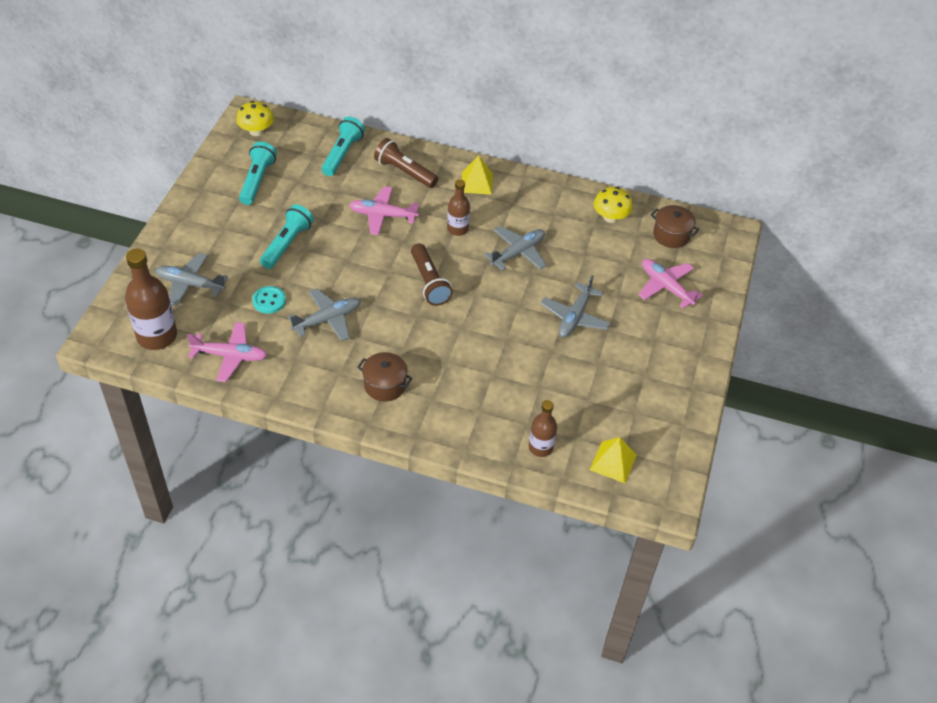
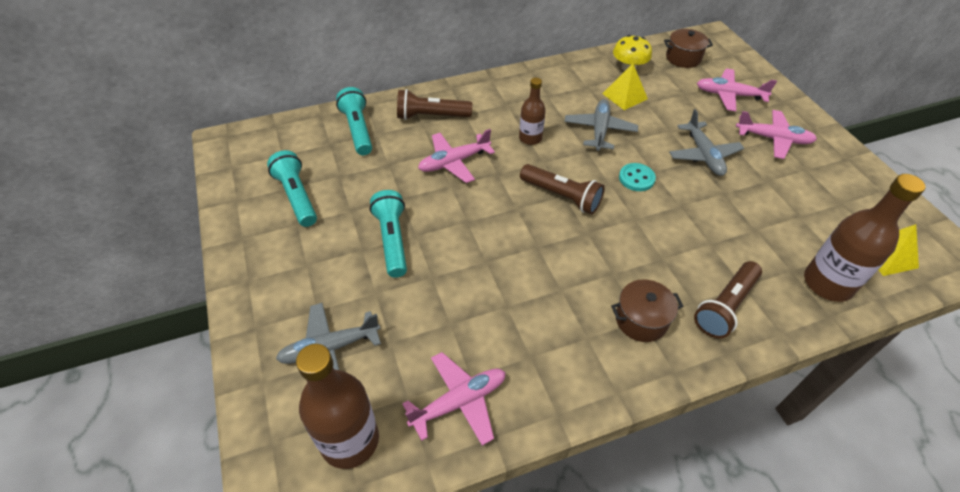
camera: 35 degrees left, 0 degrees up
(256, 131) = (249, 152): yellow mushroom -> none
(269, 301) = (436, 310): turquoise button -> turquoise button (636, 178)
(328, 319) = (514, 290): grey plane -> none
(449, 413) = (725, 306): none -> brown flashlight
(476, 182) = (501, 94): yellow pyramid -> yellow pyramid (624, 96)
(540, 447) = (827, 283): brown bottle -> brown bottle, size x1.70
(651, 339) = (773, 139): none -> pink plane

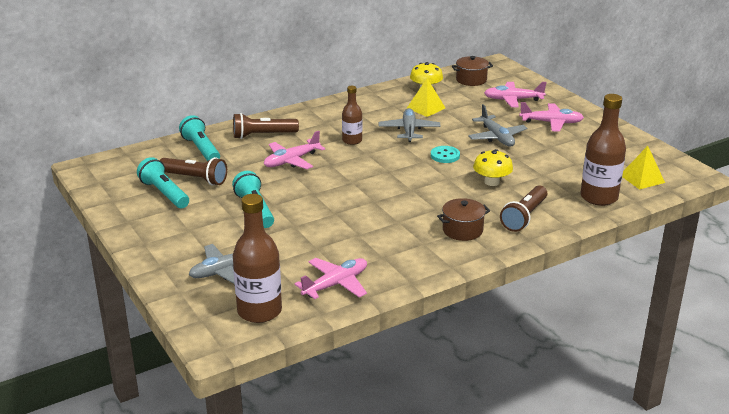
camera: 10 degrees left, 20 degrees down
(561, 196) = (386, 172): brown flashlight -> brown flashlight (195, 179)
(689, 233) = (492, 182): none -> yellow mushroom

